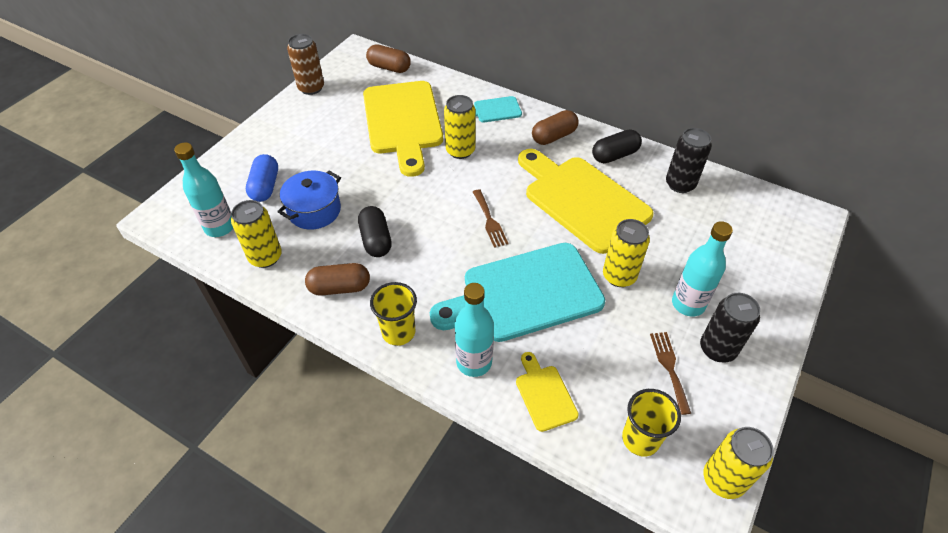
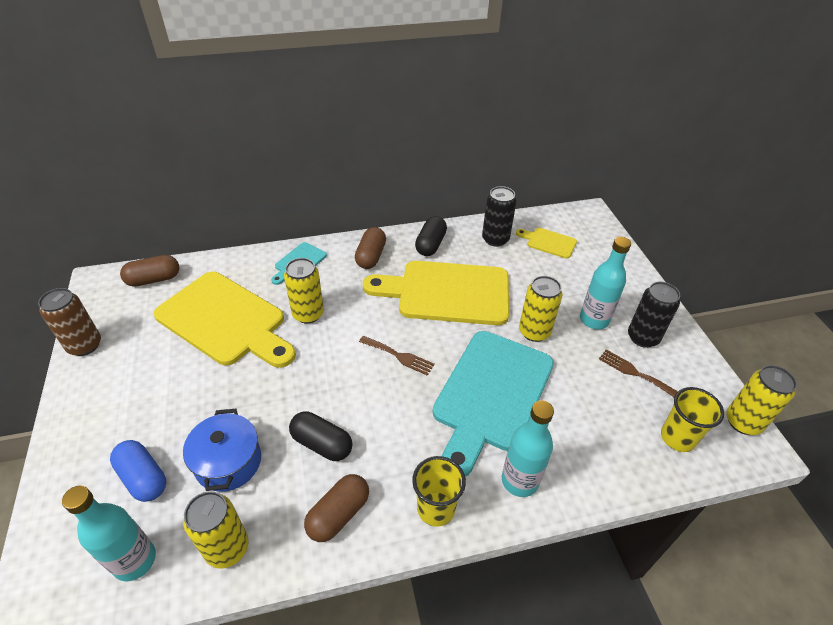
camera: 45 degrees left, 5 degrees down
(544, 394) = (592, 461): yellow cutting board -> yellow cutting board (549, 242)

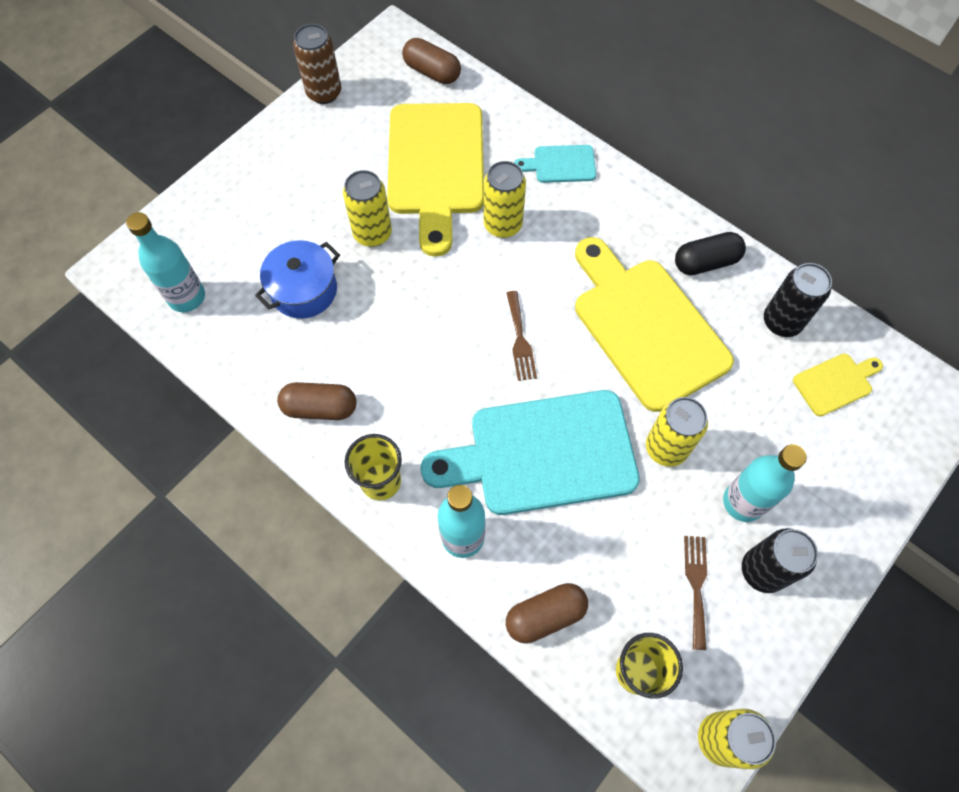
camera: 55 degrees right, 20 degrees up
(143, 478) = (247, 244): blue capsule -> none
(227, 548) = (237, 350): yellow can -> yellow can (372, 233)
(322, 444) = (373, 346): black capsule -> none
(371, 256) = (631, 219): brown capsule -> brown capsule (545, 616)
(549, 242) = (835, 383): yellow cutting board -> yellow cutting board turned 75 degrees clockwise

